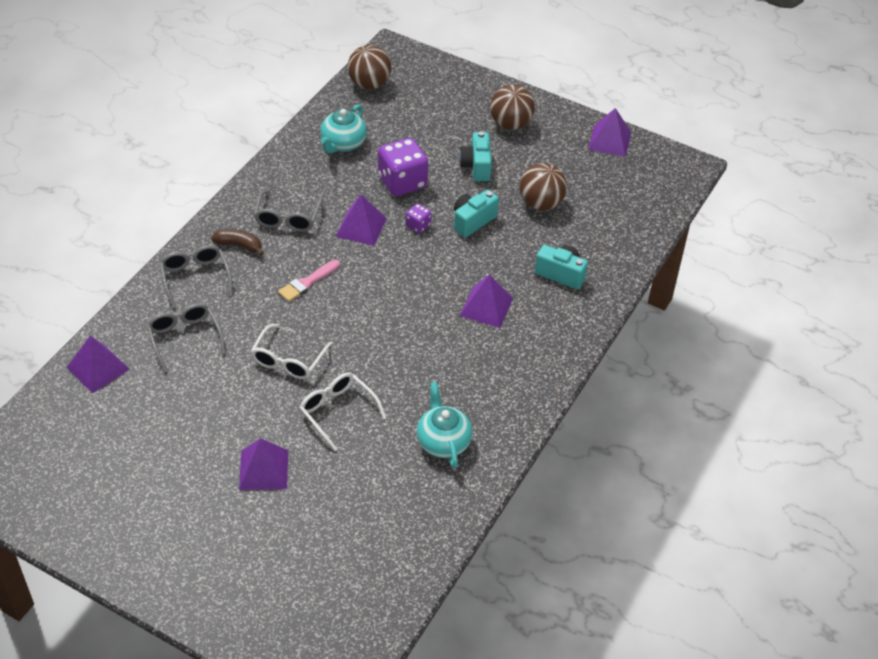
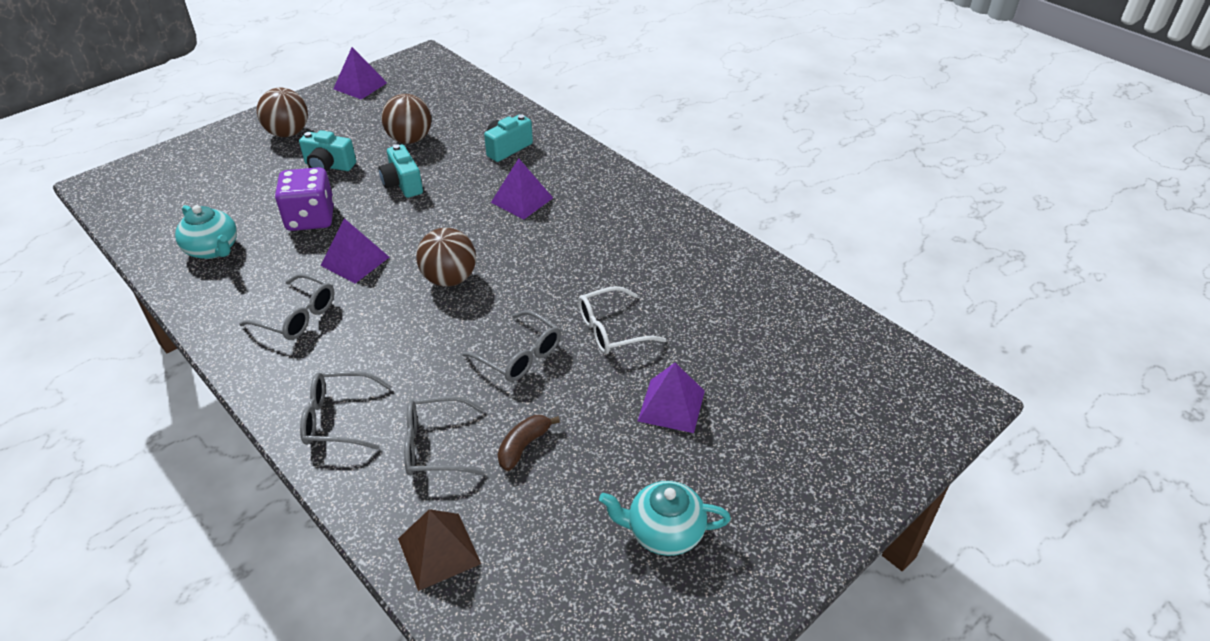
camera: 70 degrees left, 5 degrees down
(98, 368) = (439, 551): purple pyramid -> brown pyramid
(239, 245) = (311, 367): brown banana -> brown banana (523, 446)
(288, 360) = (520, 356): white glasses -> grey glasses
(307, 282) = (411, 318): pink brush -> none
(369, 84) = (136, 211): brown ball -> brown ball (449, 279)
(418, 225) = (382, 220): purple dice -> none
(443, 441) = (679, 263): turquoise teapot -> turquoise teapot (664, 532)

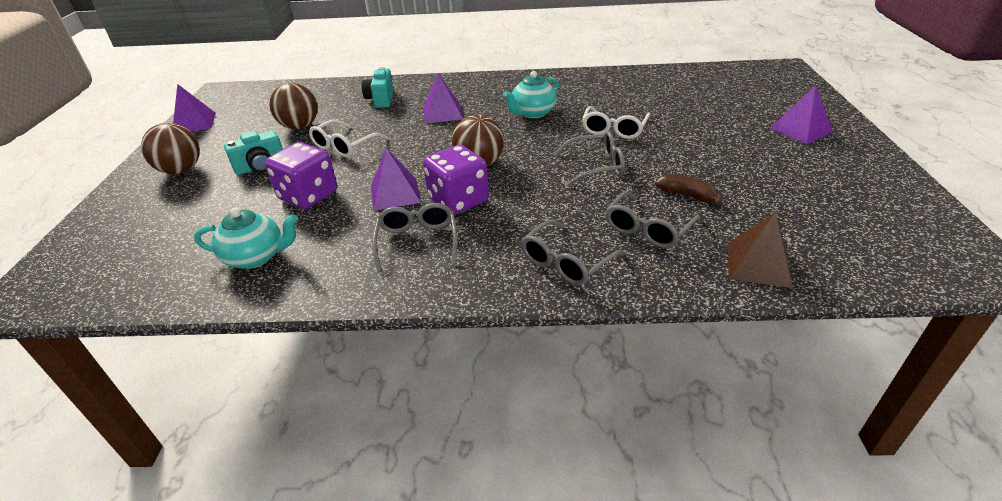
camera: 45 degrees left, 5 degrees down
(297, 316) = (417, 241): grey glasses -> grey glasses turned 75 degrees counterclockwise
(377, 303) = (458, 200): none -> purple dice
(403, 184) = (344, 146): turquoise camera -> white glasses
(523, 446) = (686, 195): brown banana -> brown banana turned 135 degrees clockwise
(664, 532) = (812, 176): turquoise teapot -> turquoise teapot (533, 113)
(671, 405) = (705, 136): purple pyramid -> purple pyramid (801, 130)

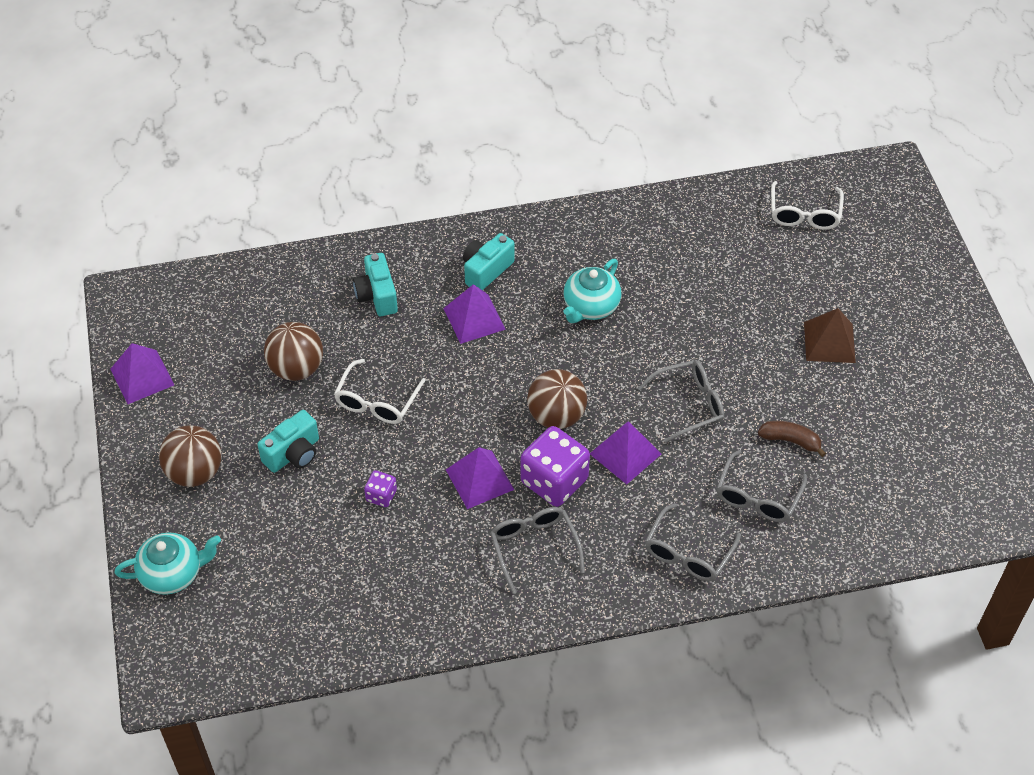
camera: 15 degrees left, 15 degrees up
(256, 257) = (377, 592): turquoise teapot -> turquoise teapot (173, 573)
(308, 196) = (381, 496): purple dice -> purple dice, size x0.48
(464, 93) = (486, 270): none -> turquoise camera
(614, 129) = (697, 332): white glasses -> white glasses (804, 214)
(758, 264) = (861, 529): brown pyramid -> brown pyramid (829, 342)
(801, 130) = (907, 310): purple pyramid -> purple pyramid (625, 453)

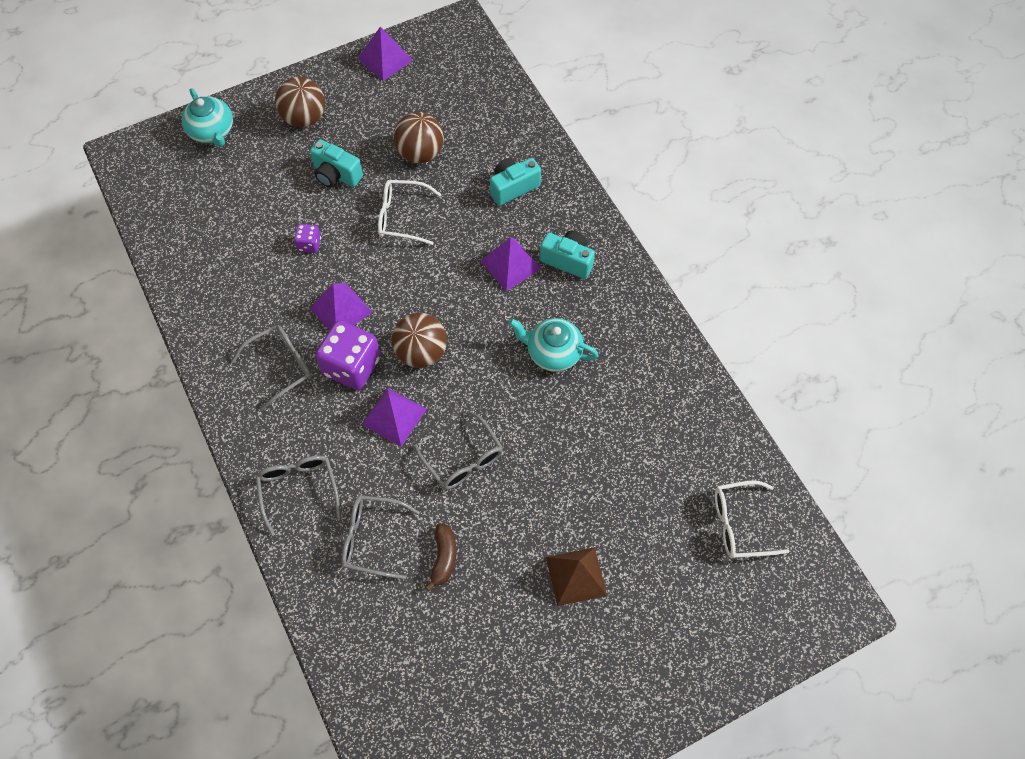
camera: 75 degrees right, 10 degrees up
(688, 553) = (298, 489): grey glasses -> grey glasses turned 60 degrees clockwise

